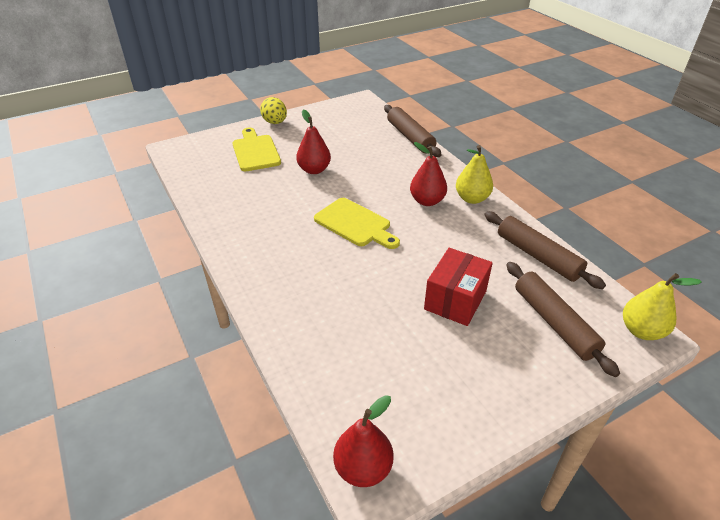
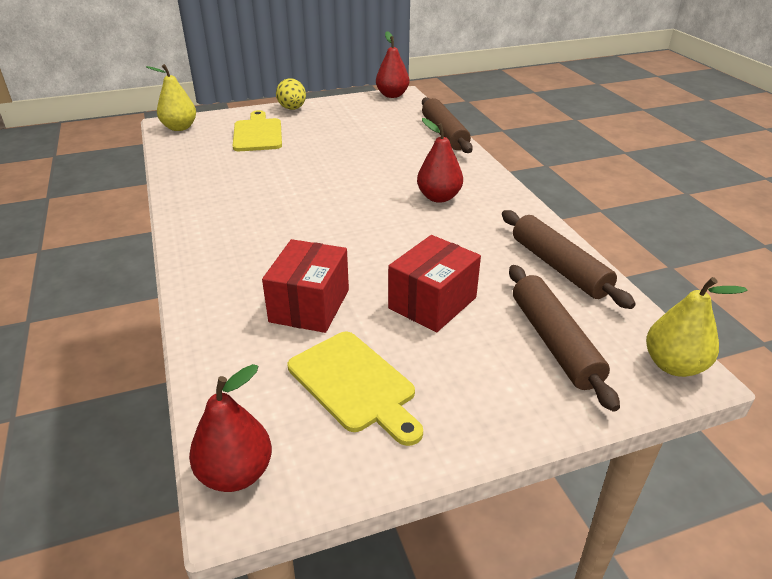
camera: 10 degrees right, 5 degrees down
(314, 170) = (316, 156): red pear -> red pear (392, 95)
(355, 224) = (341, 212): yellow cutting board -> yellow cutting board (354, 384)
(363, 315) = (310, 306): none -> red box
(472, 198) = (496, 200): yellow pear -> yellow pear (179, 128)

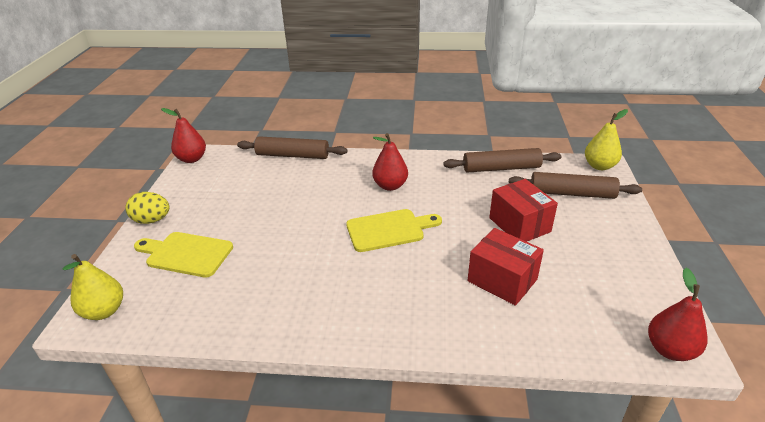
camera: 65 degrees left, 0 degrees up
(354, 384) = (594, 278): yellow cutting board -> yellow cutting board (389, 230)

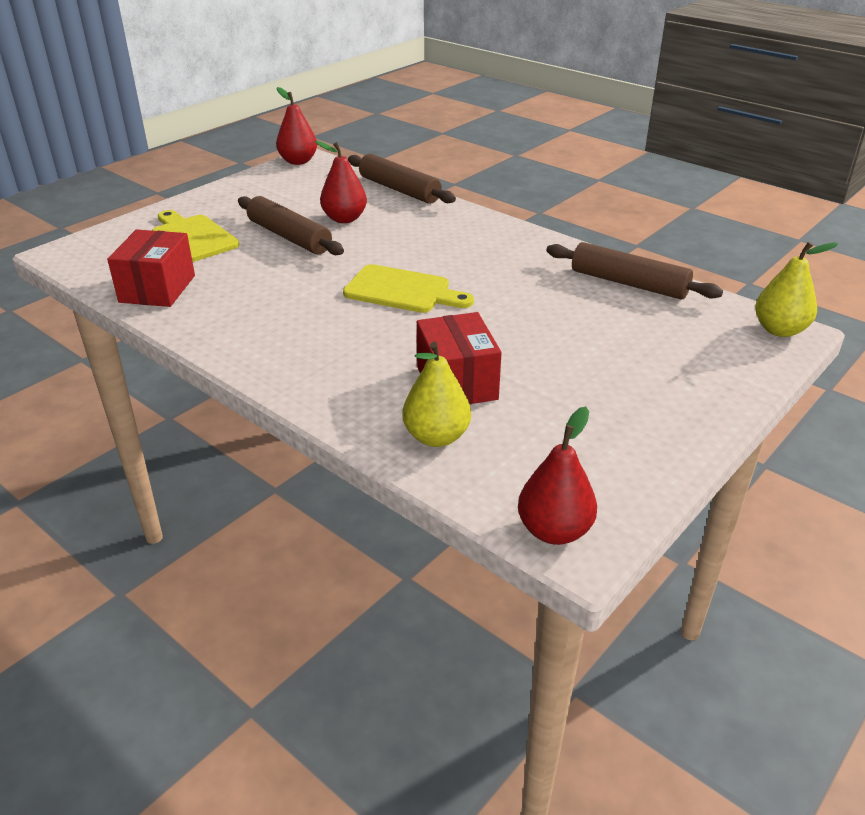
camera: 35 degrees right, 0 degrees up
(104, 311) = (82, 253): yellow pear -> yellow pear (436, 437)
(152, 220) = (199, 200): yellow egg -> none
(390, 186) = (463, 252): red pear -> red pear (344, 219)
(519, 225) = (560, 344): red box -> red box (157, 289)
(571, 193) = (684, 342): brown rolling pin -> brown rolling pin (289, 237)

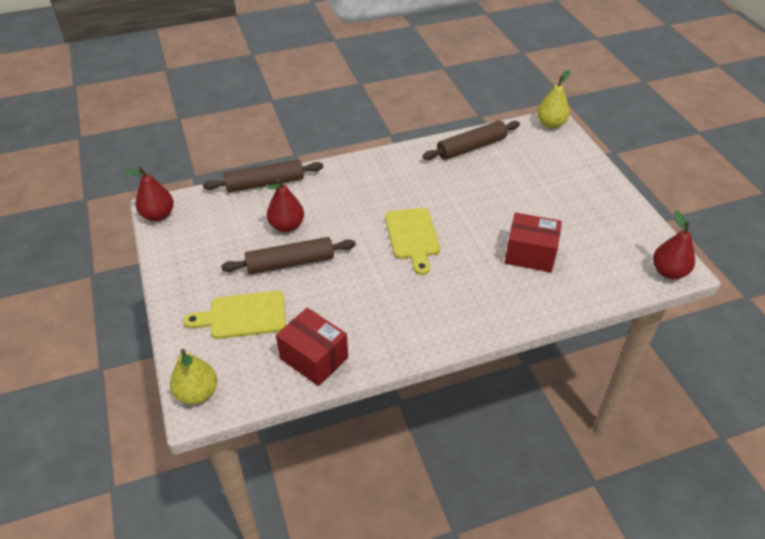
camera: 60 degrees left, 10 degrees up
(402, 291) = (412, 236): yellow cutting board -> yellow cutting board turned 120 degrees clockwise
(436, 437) = (576, 282): yellow pear -> yellow pear (197, 393)

